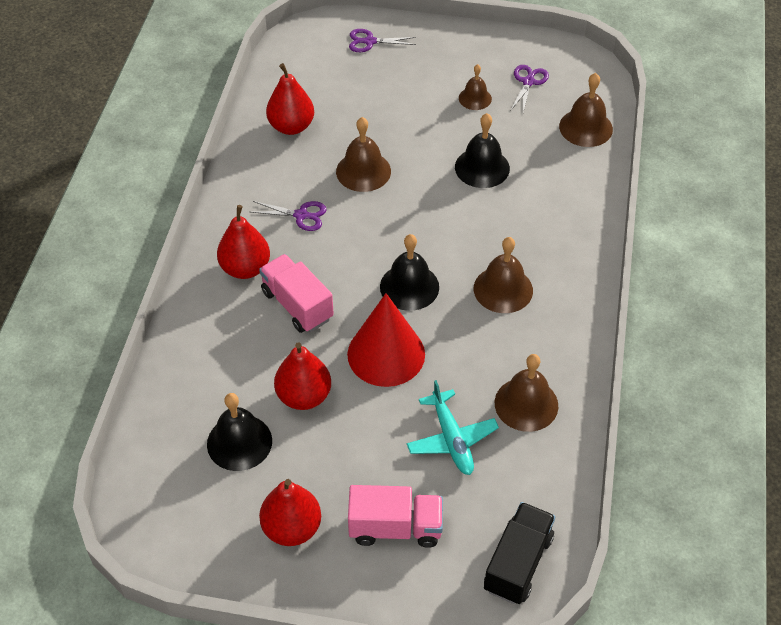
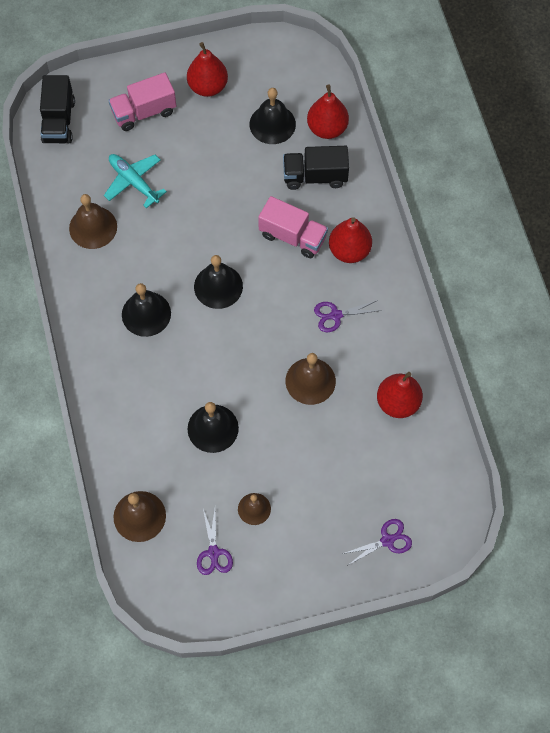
camera: 155 degrees right, 15 degrees up
(230, 359) = (315, 176): none -> black truck
(304, 396) = (248, 171): red pear -> red pear (327, 128)
(386, 354) = (208, 224): red cone -> none
(503, 289) = (146, 314): brown bell -> black bell

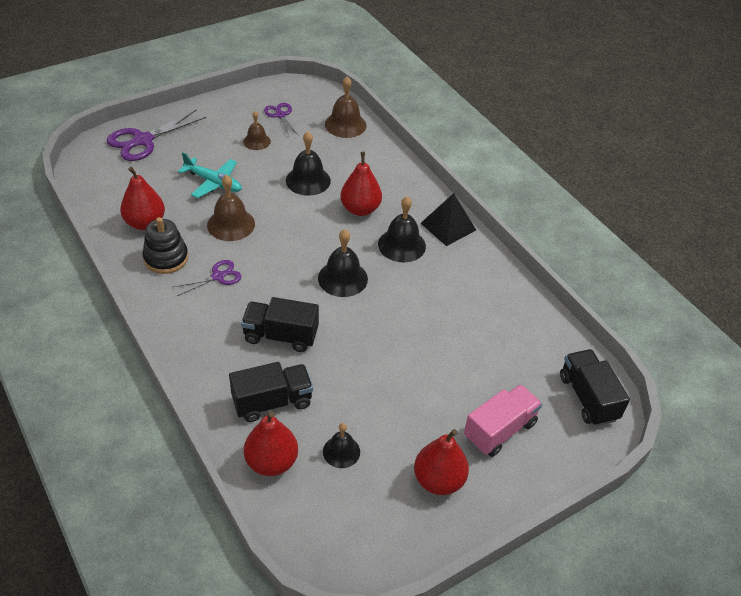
camera: 160 degrees right, 20 degrees down
(89, 327) = (448, 226): none -> black pyramid
(93, 227) = (489, 303): brown bell -> none
(134, 182) = (471, 353): turquoise plane -> turquoise plane (213, 183)
(272, 124) = (341, 451): black bell -> black bell, size x0.63
(293, 236) = (280, 336): pink truck -> black truck
(349, 250) = (215, 335): red pear -> red pear (360, 209)
(382, 349) = (166, 258): none -> black stacking toy
(387, 540) = (143, 140): purple scissors -> purple scissors, size x1.75

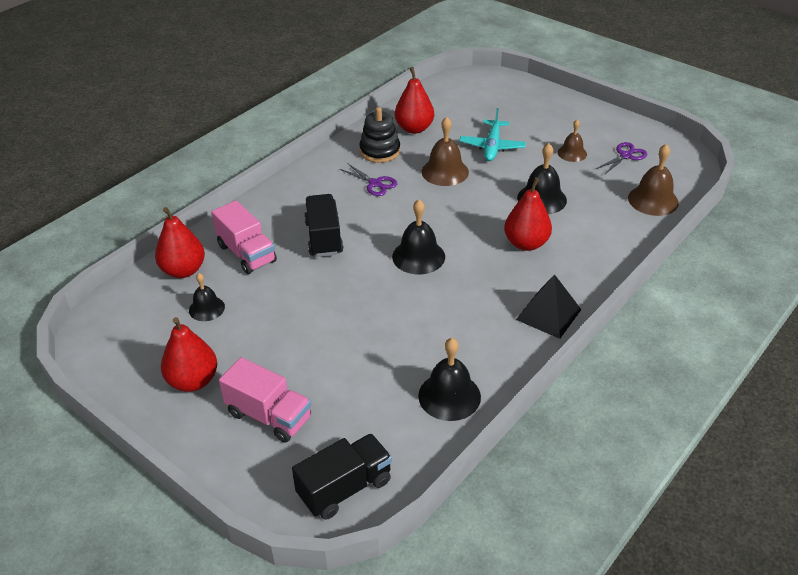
camera: 75 degrees right, 5 degrees down
(143, 140) = (516, 95): purple scissors -> none
(272, 402) = (247, 253): black truck -> pink truck
(401, 245) = (493, 285): black bell -> black bell (449, 396)

